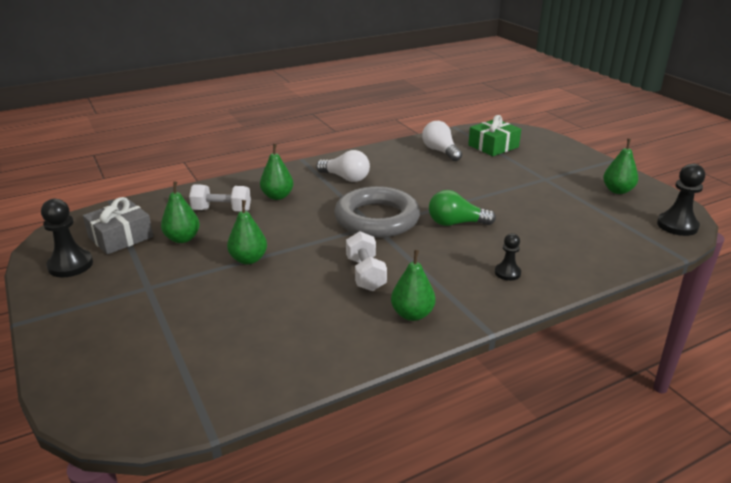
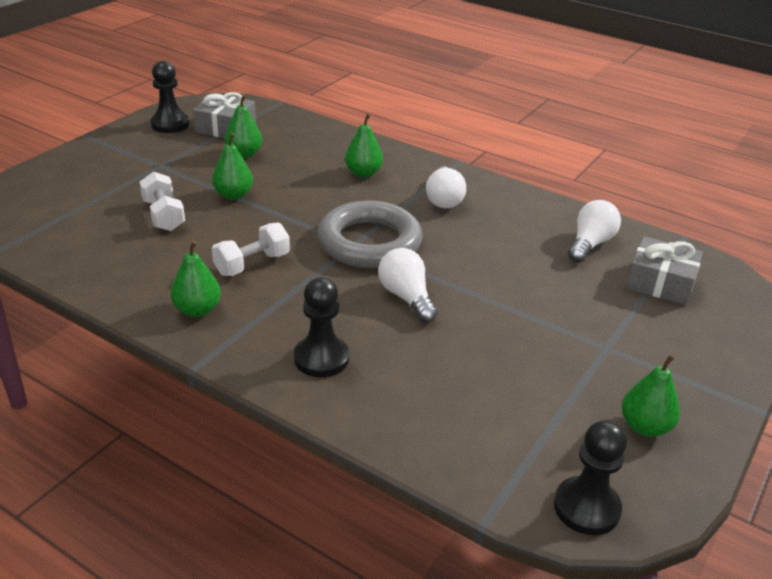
camera: 60 degrees right, 5 degrees up
(222, 210) = (309, 155): white dumbbell -> white dumbbell (164, 215)
(456, 223) = (406, 297): green light bulb -> white light bulb
(493, 146) = (660, 282): green gift -> grey gift
(507, 273) = (321, 358): black pawn -> black pawn, size x1.66

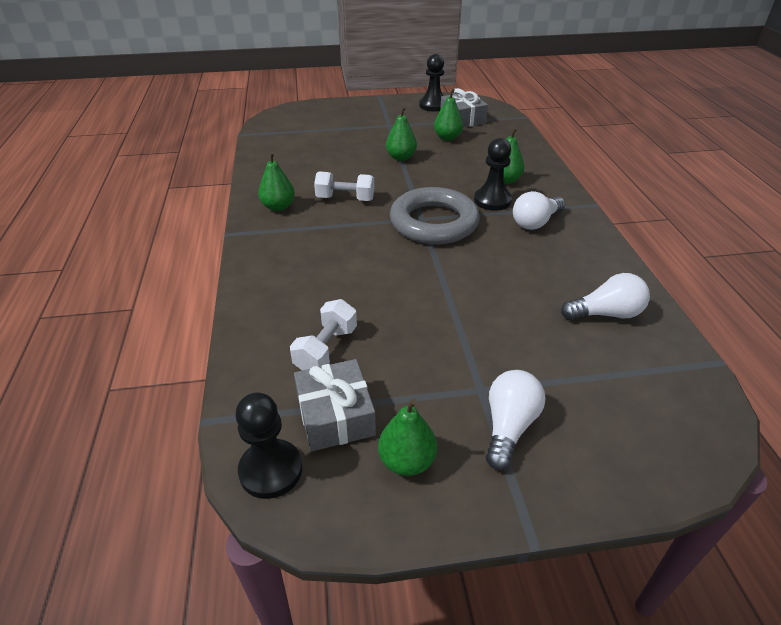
camera: 50 degrees right, 5 degrees up
(164, 215) = (346, 152): white dumbbell -> white dumbbell (326, 349)
(321, 358) = (290, 269): black pawn -> black pawn (492, 200)
(406, 297) = (398, 267): white light bulb -> white light bulb (509, 426)
(660, 282) = (622, 379): grey gift -> grey gift (335, 415)

